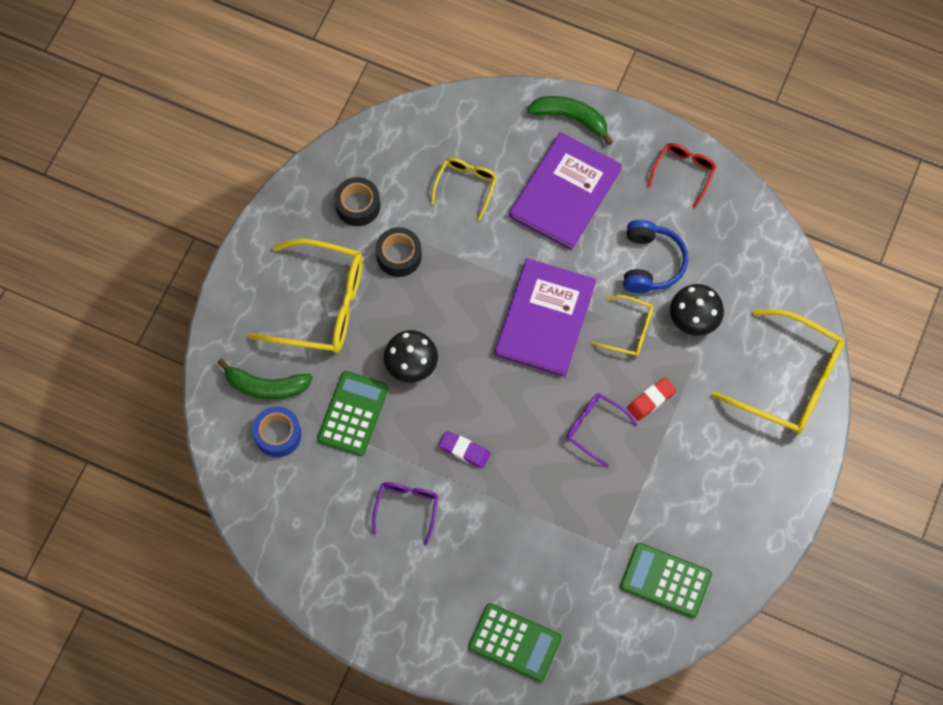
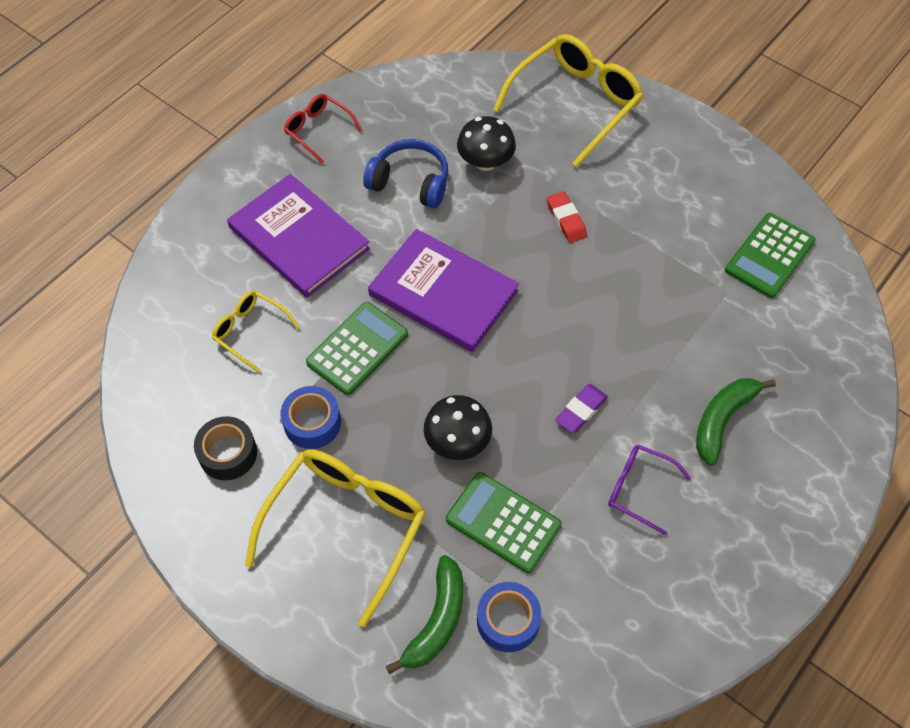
camera: 75 degrees left, 10 degrees down
(399, 255) = (312, 423): black tape -> blue tape
(514, 642) = (821, 413): green calculator -> green calculator (357, 348)
(571, 118) = (211, 211): green banana -> green banana (722, 420)
(594, 428) = (584, 277): purple glasses -> none
(629, 330) = (481, 220): yellow glasses -> none

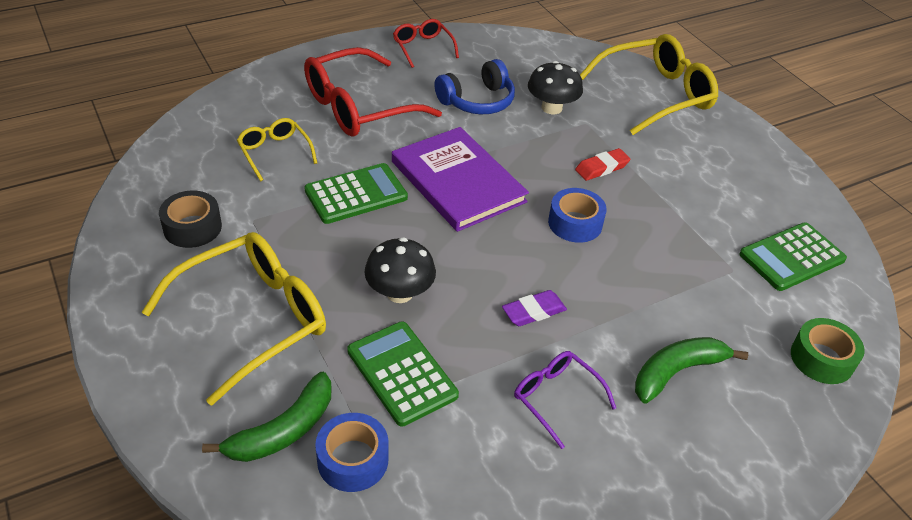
camera: 20 degrees right, 15 degrees down
(298, 238) = (359, 107): purple book -> red glasses
(312, 423) = (280, 232): blue tape -> blue tape (575, 223)
(410, 182) = (477, 101): blue headphones -> blue headphones turned 105 degrees clockwise
(566, 220) = (601, 168): red eraser -> red eraser turned 60 degrees clockwise
(829, 355) = (821, 359): none -> green tape

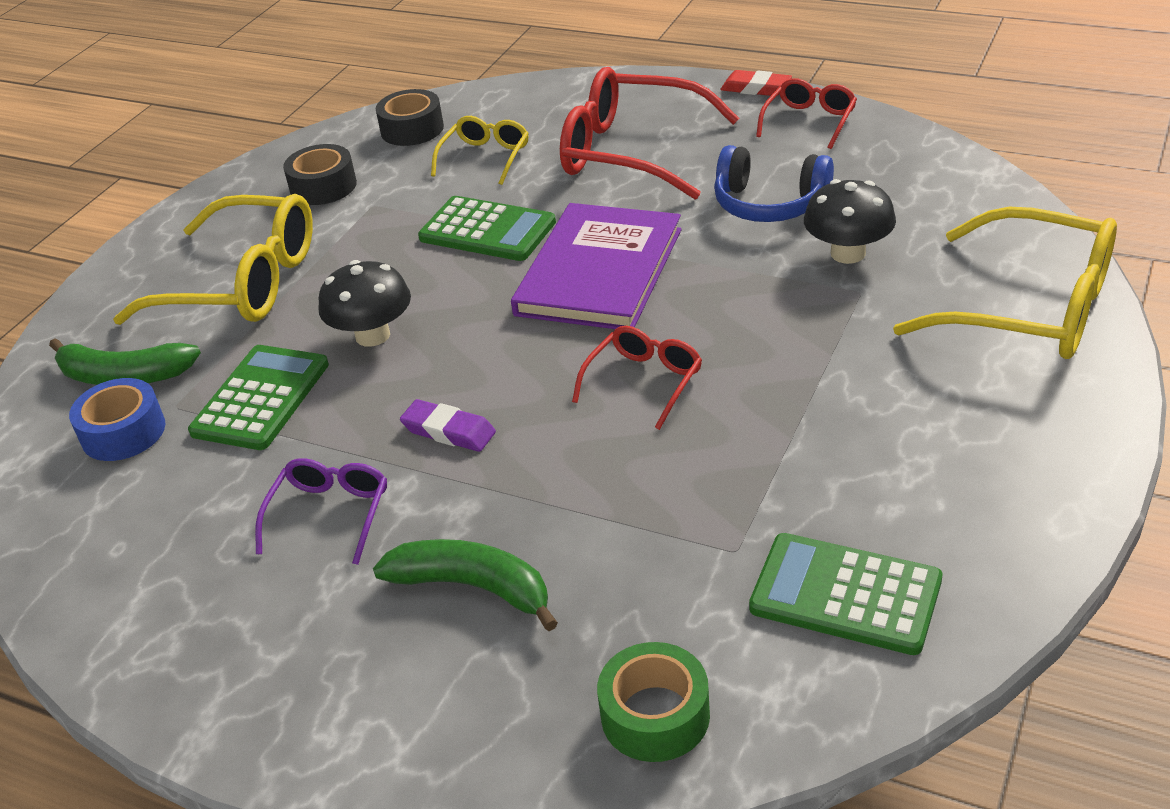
camera: 60 degrees right, 5 degrees down
(188, 159) = (412, 129): none -> black tape
(575, 223) = (644, 382): blue tape -> red glasses
(601, 168) = (786, 347): red eraser -> red eraser (756, 88)

